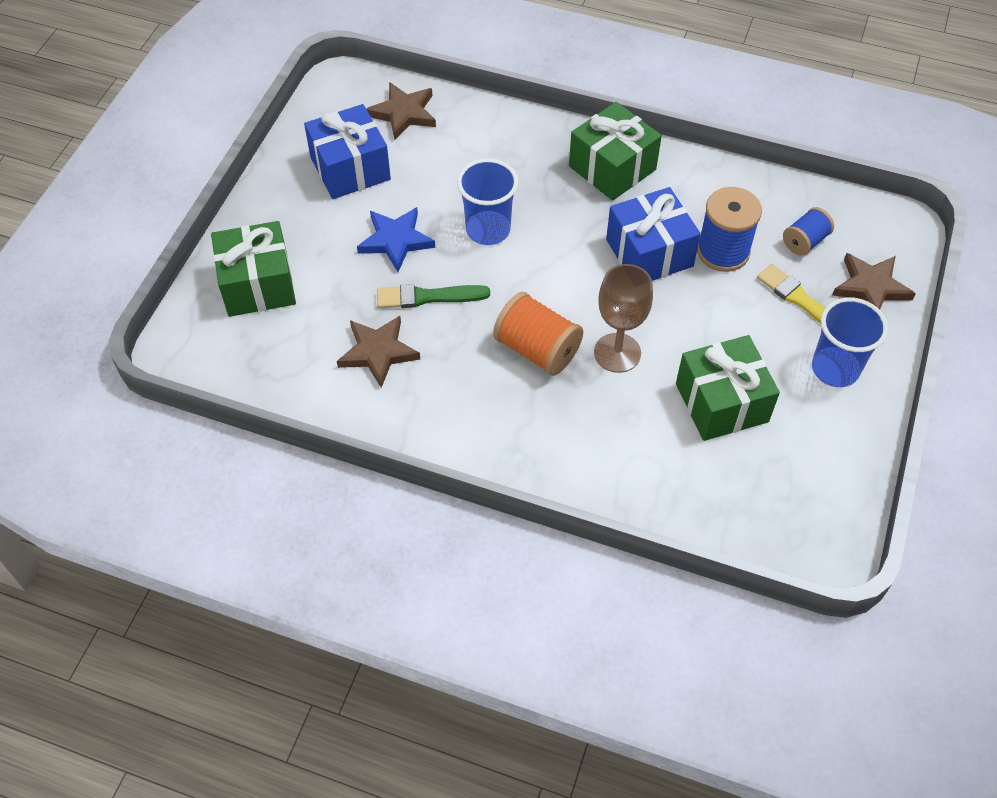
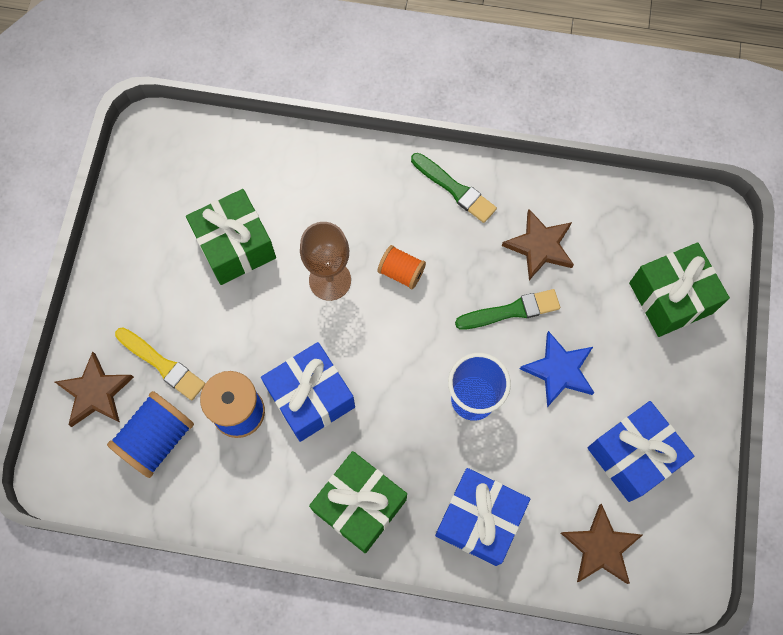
camera: 170 degrees right, 15 degrees up
(457, 425) = (454, 189): none -> green brush
(505, 144) = (479, 520): none -> blue gift
(537, 349) = (401, 272): orange spool -> orange spool, size x0.61
(805, 241) = (157, 439): blue spool -> blue spool, size x1.64
(835, 369) = (135, 296): blue cup -> none

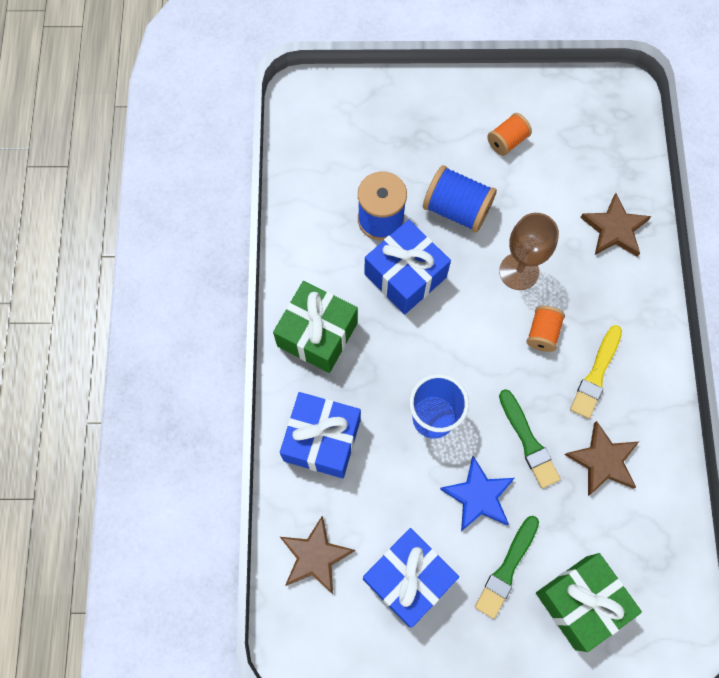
camera: 80 degrees right, 0 degrees up
(95, 392) = (375, 106): brown star -> brown star (614, 229)
(157, 439) = (345, 161): blue spool -> blue spool (457, 209)
(162, 364) = (409, 151): yellow brush -> yellow brush (596, 374)
(177, 259) = (507, 141): none -> orange spool
(235, 246) = (531, 185): green gift -> none
(454, 189) = (641, 369): green brush -> green brush (507, 569)

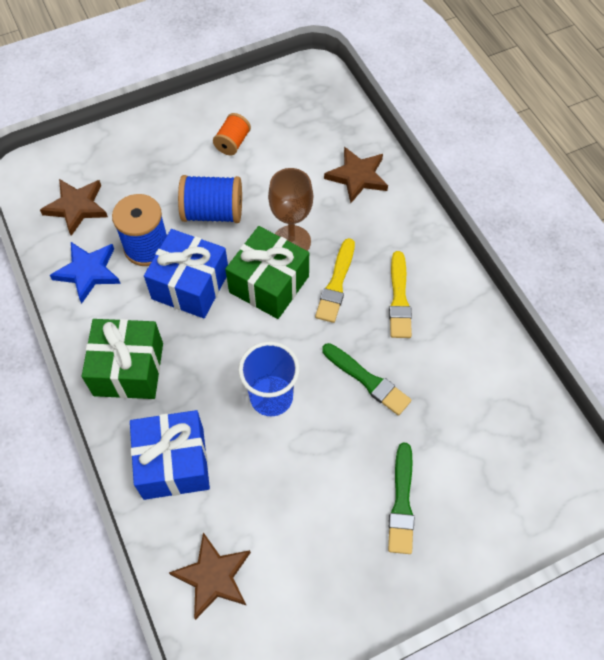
camera: 25 degrees left, 10 degrees down
(408, 579) = (313, 555): blue gift -> none
(478, 496) = (345, 448): blue star -> blue star (88, 272)
(542, 333) = (336, 284): orange spool -> yellow brush
(581, 602) = (482, 501): green gift -> green gift (269, 284)
(603, 460) = (440, 368): brown star -> brown star (77, 207)

